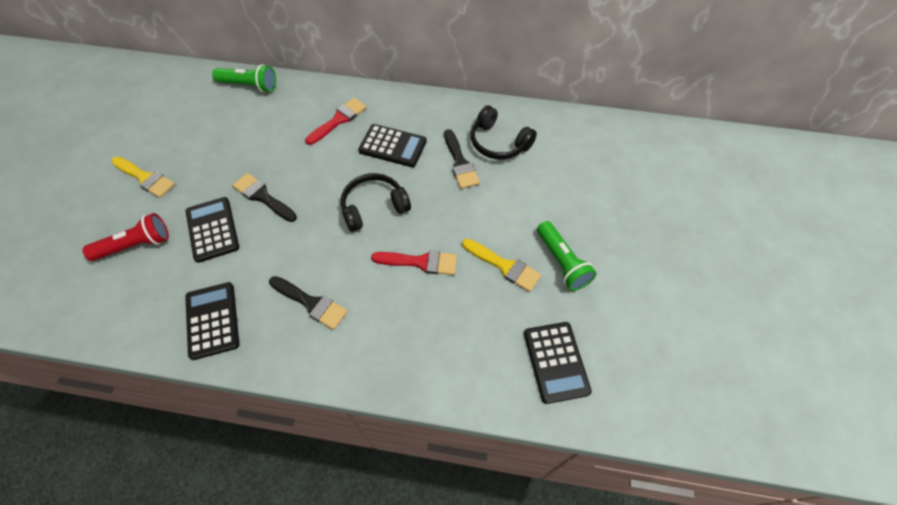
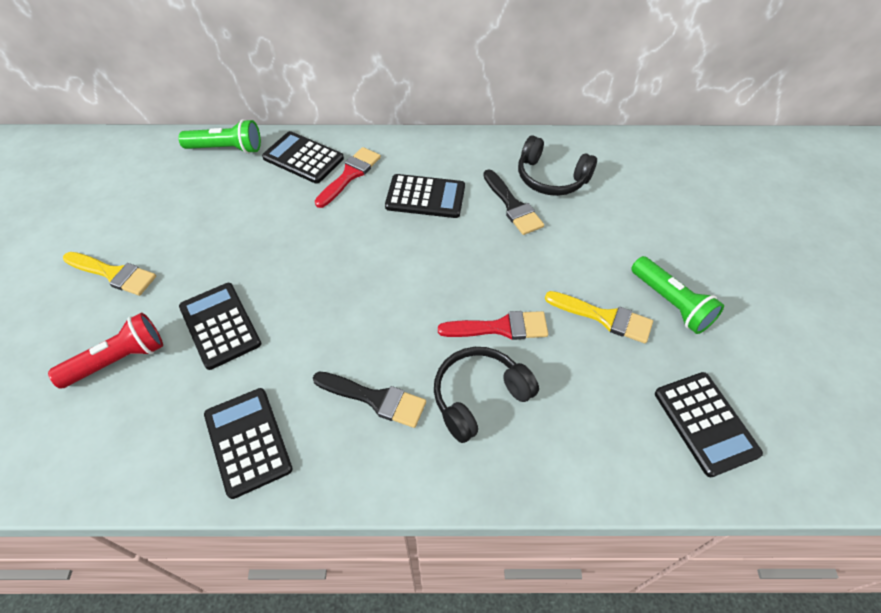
camera: 10 degrees left, 5 degrees down
(263, 197) = (277, 276): black brush -> none
(306, 101) = (303, 158): none -> black calculator
(374, 207) = (422, 270): black headphones -> black headphones (479, 397)

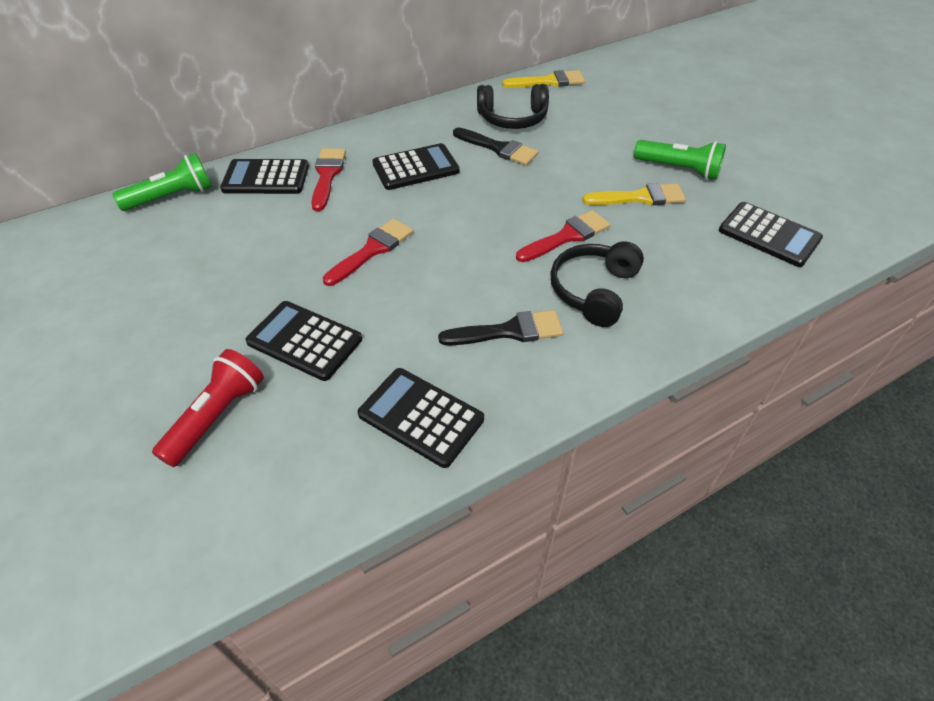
camera: 30 degrees left, 5 degrees down
(114, 274) = (138, 348): yellow brush -> yellow brush (549, 81)
(330, 264) = (372, 250): none -> red brush

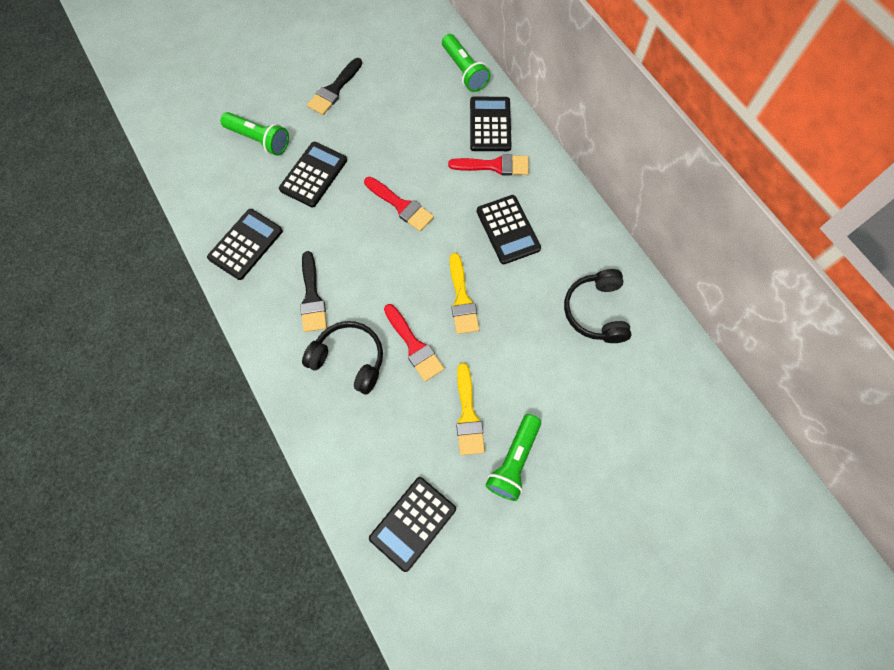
camera: 90 degrees right, 20 degrees up
(217, 416) = (259, 140): red flashlight -> green flashlight
(498, 148) = (542, 297): black brush -> black brush (334, 90)
(549, 81) = (675, 352): yellow brush -> yellow brush (462, 299)

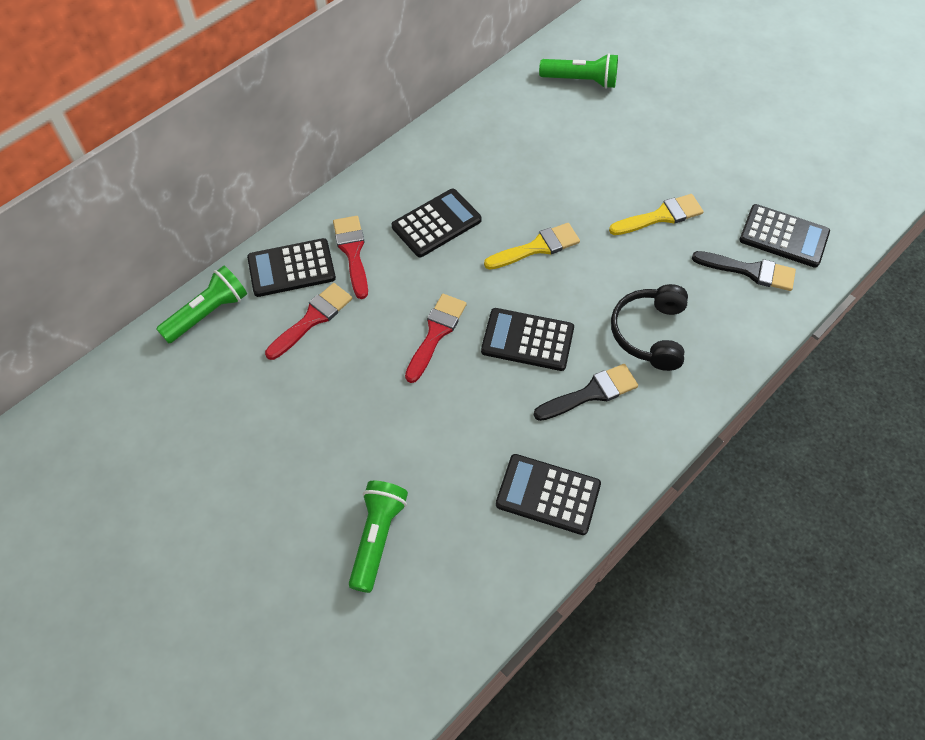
camera: 105 degrees left, 10 degrees down
(313, 175) = (418, 445): black calculator -> black calculator (527, 340)
(334, 90) = (267, 463): black brush -> black brush (750, 271)
(414, 346) = (608, 277): red brush -> red brush (312, 319)
(514, 461) = (687, 173): green flashlight -> green flashlight (581, 81)
(596, 311) = (508, 137): black headphones -> none

